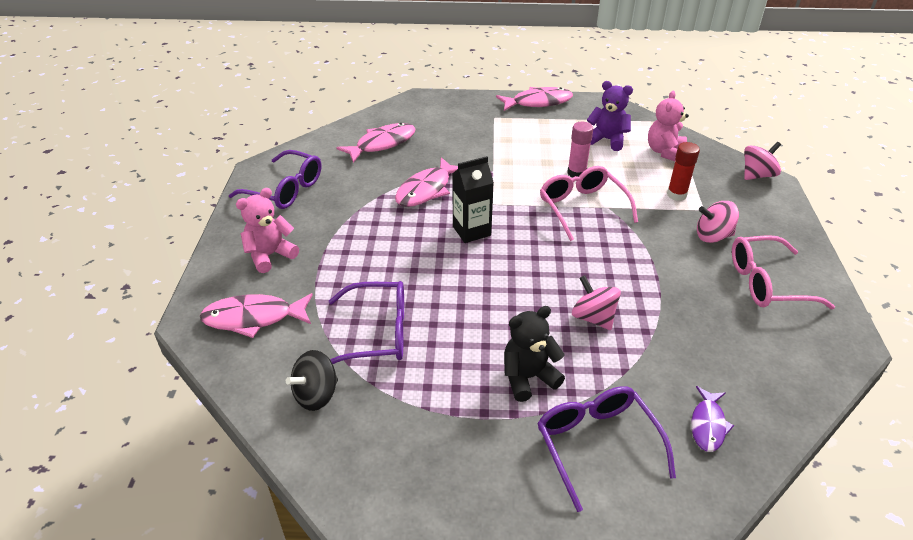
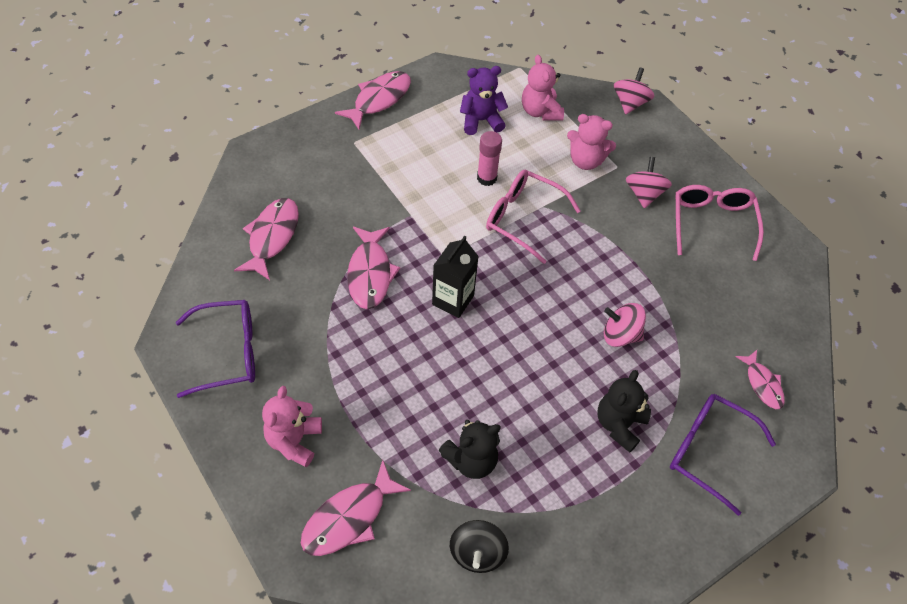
camera: 40 degrees left, 15 degrees up
(378, 333) = (471, 460): purple glasses -> black teddy bear
(676, 195) = (586, 160): red glue stick -> pink teddy bear
(708, 425) = (762, 384): purple fish -> pink fish
(713, 236) = (644, 194): pink spinning top -> pink spinning top turned 135 degrees clockwise
(766, 283) = (712, 223): pink glasses -> pink glasses turned 135 degrees clockwise

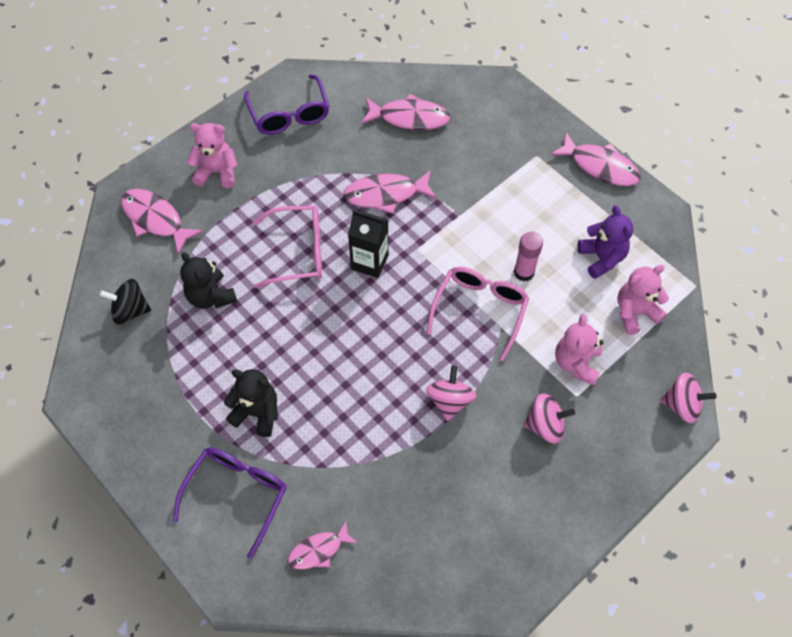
camera: 85 degrees right, 5 degrees up
(620, 335) = (356, 409): pink spinning top -> pink spinning top (449, 401)
(712, 223) = (522, 500): pink glasses -> pink glasses (299, 252)

